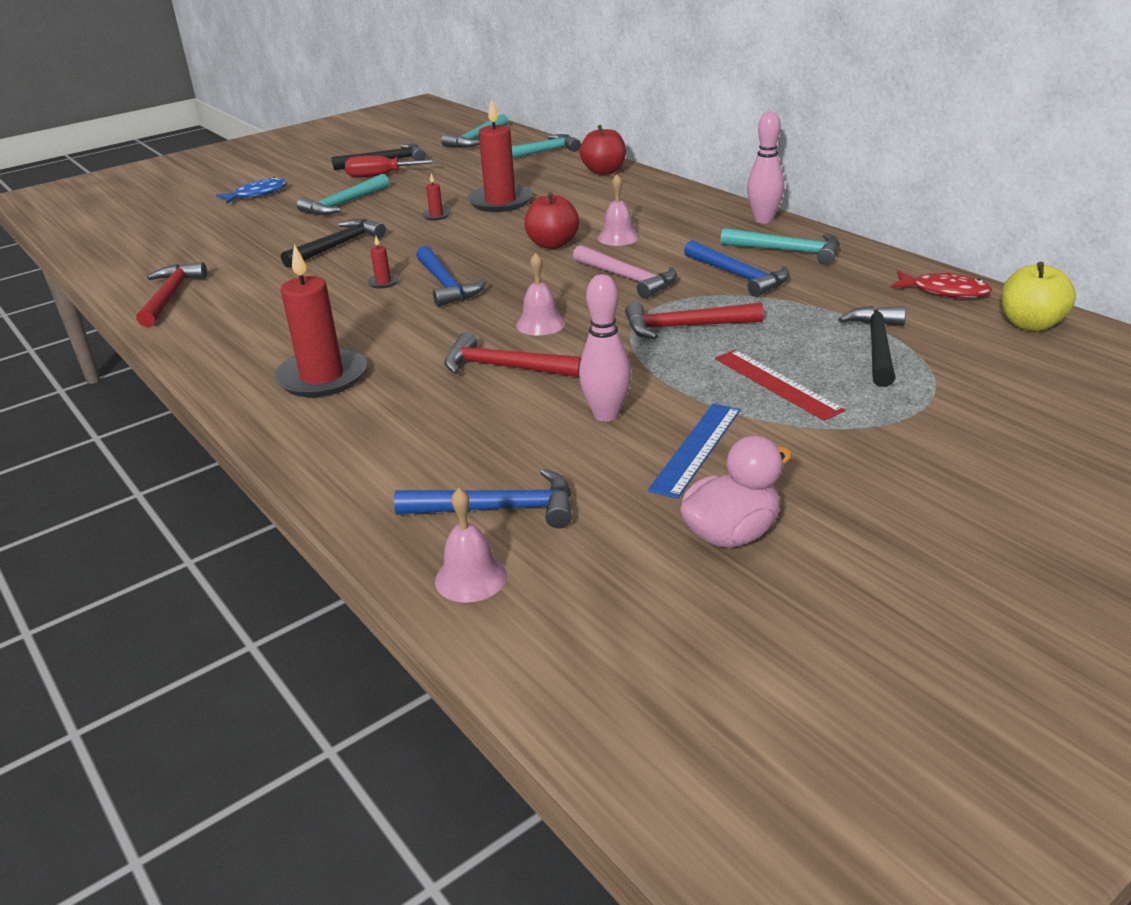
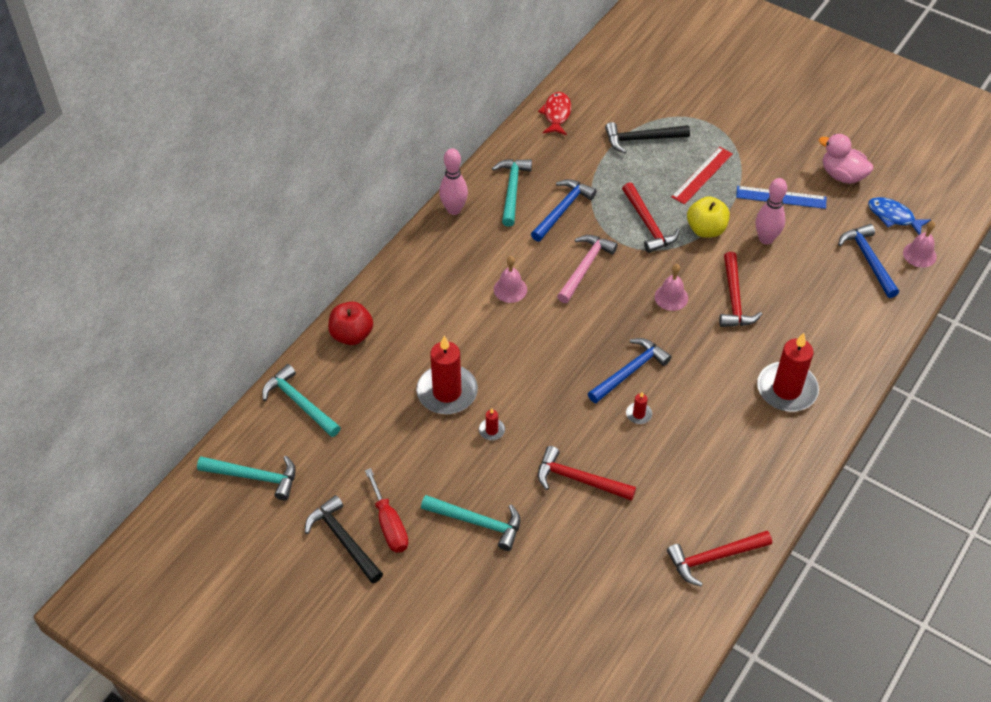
camera: 110 degrees left, 20 degrees up
(257, 194) = (466, 622): blue fish -> blue fish (893, 216)
(338, 246) = (579, 479): black hammer -> red hammer
(552, 244) = (535, 327): red apple -> none
(1030, 324) = (591, 81): yellow apple -> yellow apple (706, 229)

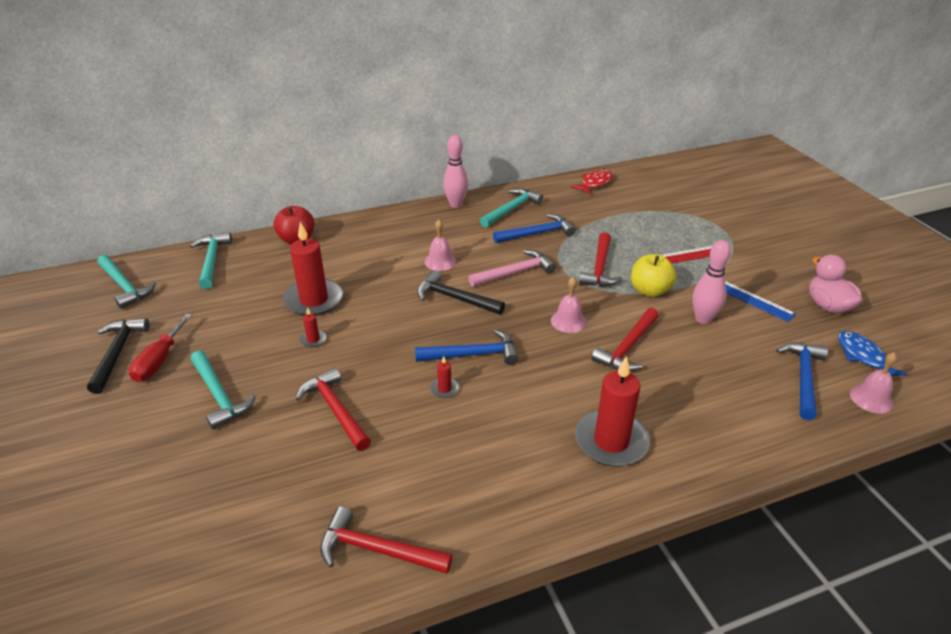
camera: 35 degrees right, 15 degrees down
(641, 139) = (650, 218): black hammer -> black hammer (455, 298)

